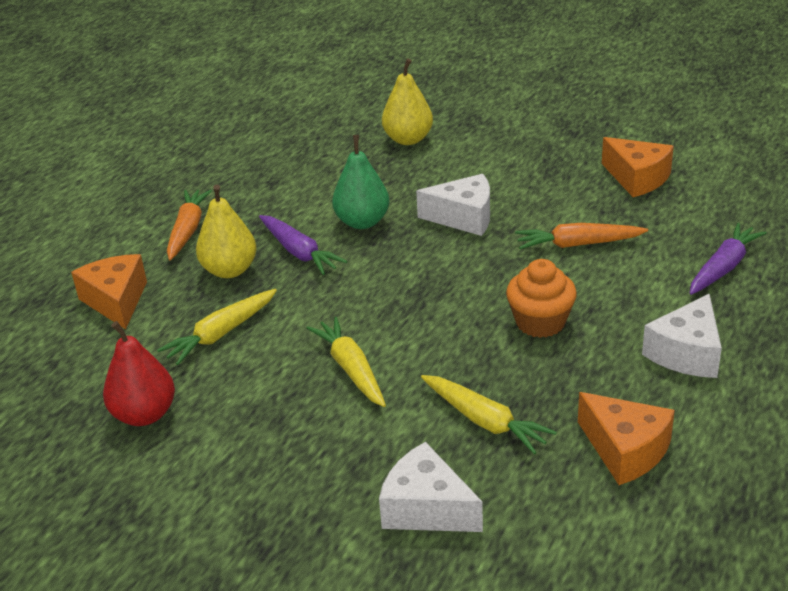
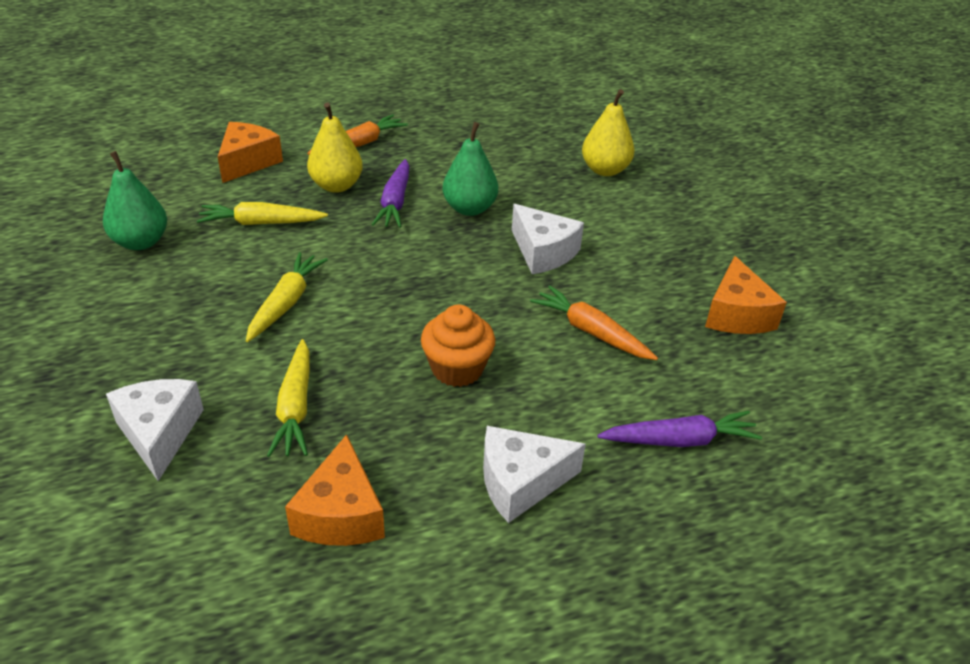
camera: 40 degrees right, 5 degrees up
(144, 414) = (141, 242): red pear -> green pear

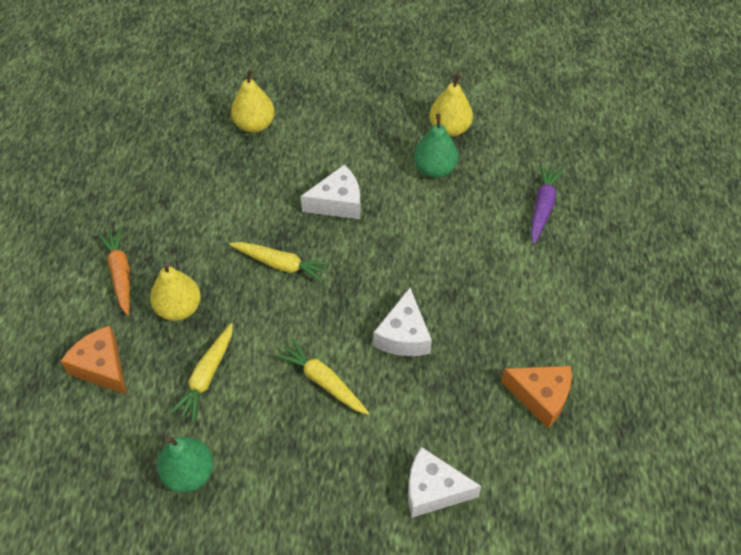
camera: 65 degrees left, 15 degrees up
(295, 407) = (439, 400): yellow carrot -> yellow carrot (281, 264)
(395, 202) = (226, 274): purple carrot -> none
(457, 368) = (438, 296): orange cupcake -> none
(469, 208) = (261, 227): green pear -> green pear (435, 169)
(520, 483) = (547, 297): white cheese -> white cheese (404, 335)
(591, 332) = (434, 210): orange carrot -> none
(737, 314) = (449, 128): orange cheese -> yellow pear

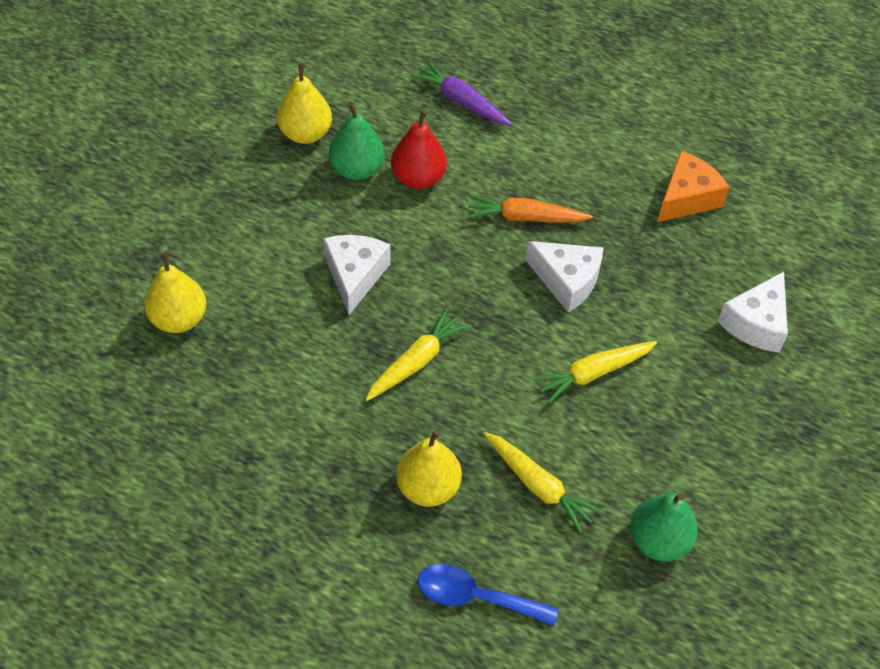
camera: 70 degrees left, 0 degrees up
(101, 367) = (476, 597): orange cheese -> blue spoon
(120, 274) = (342, 539): orange carrot -> orange carrot (525, 217)
(449, 207) = (418, 178): none -> red pear

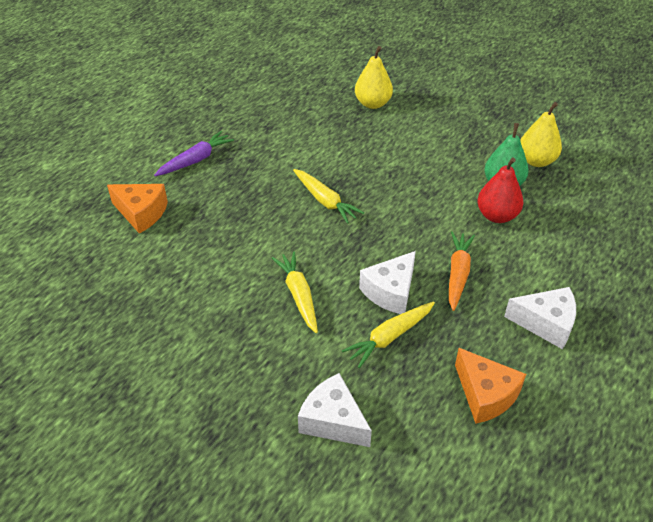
camera: 100 degrees right, 10 degrees down
(355, 276) = (402, 177): white cheese -> white cheese (546, 323)
(428, 487) = (226, 198): yellow pear -> none
(461, 101) = (586, 248): purple carrot -> purple carrot (195, 160)
(476, 597) = (141, 213): blue spoon -> orange cheese
(538, 485) = (211, 252): yellow carrot -> yellow carrot (389, 337)
(658, 540) = (147, 311): green pear -> none

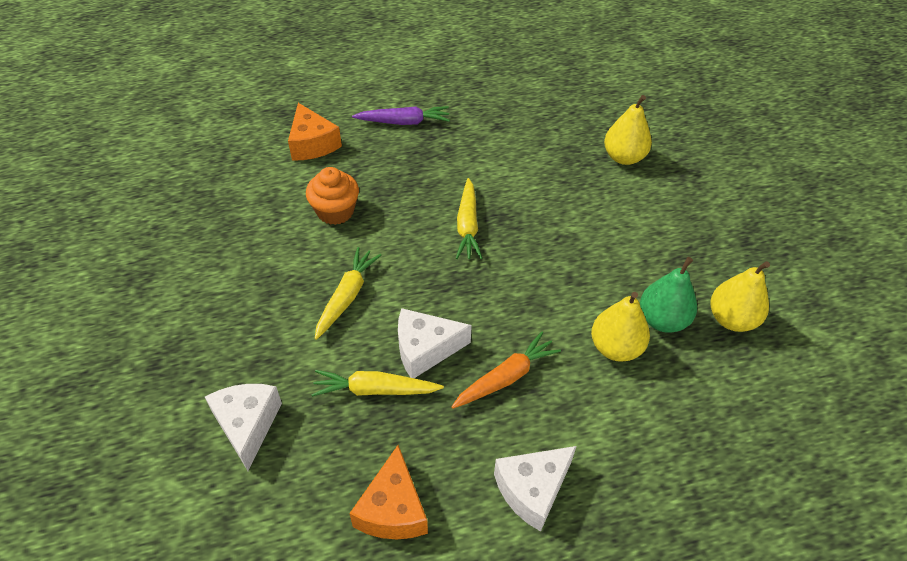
camera: 40 degrees right, 5 degrees up
(219, 247) = (335, 211): none -> orange cupcake
(497, 216) = (615, 347): red pear -> yellow pear
(546, 323) = (532, 490): white cheese -> white cheese turned 90 degrees clockwise

